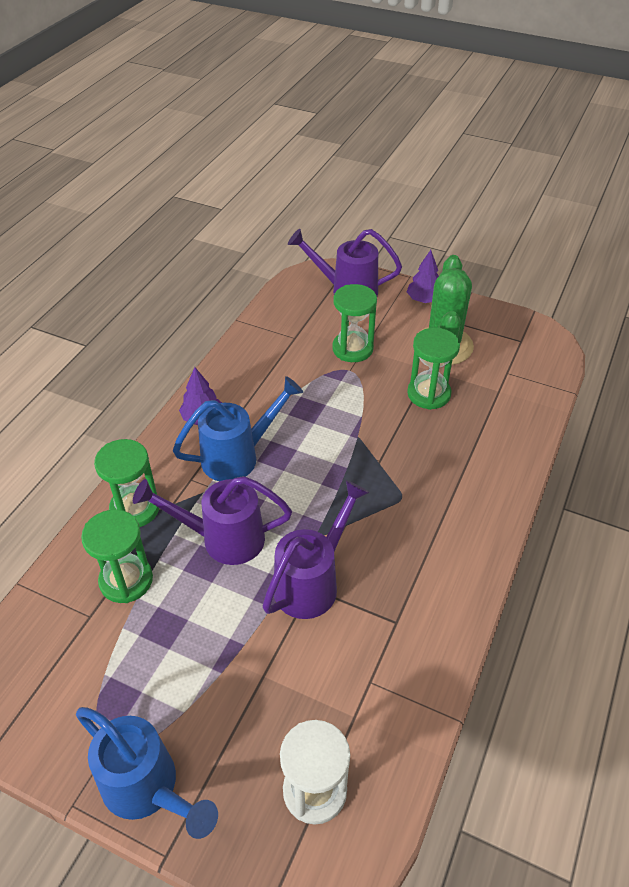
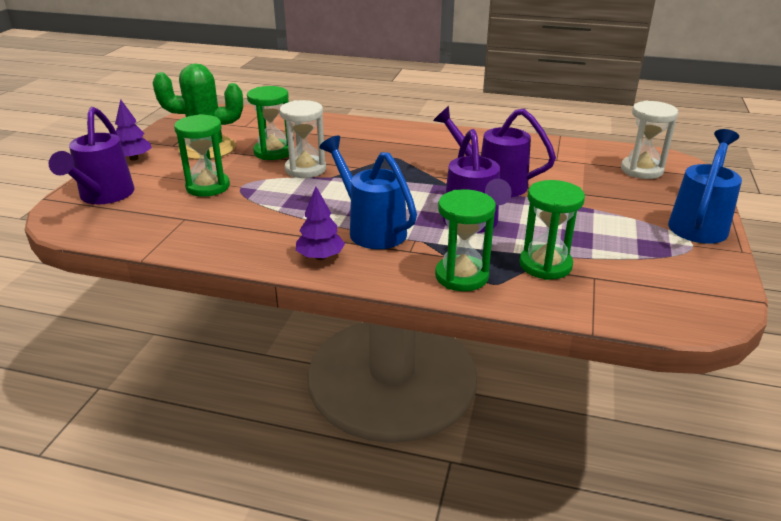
camera: 100 degrees left, 15 degrees down
(380, 417) = (305, 169): none -> white hourglass

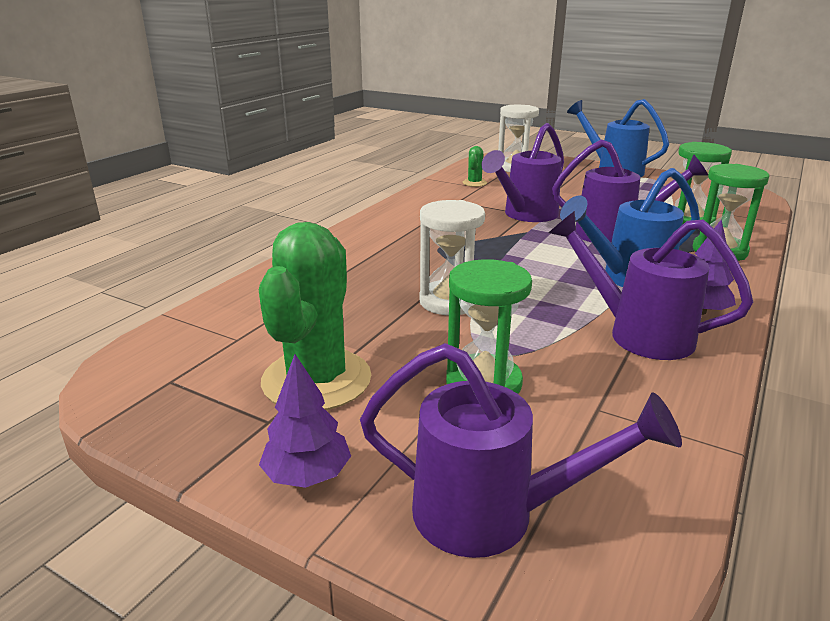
camera: 75 degrees left, 5 degrees down
(273, 152) = (373, 320): green hourglass -> none
(277, 231) = (637, 333): none -> purple watering can
(565, 156) = (474, 183): none -> green cactus

